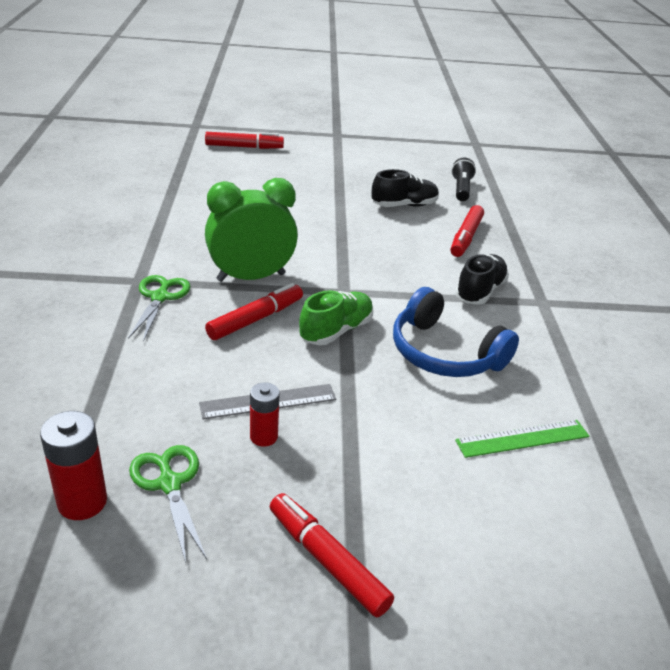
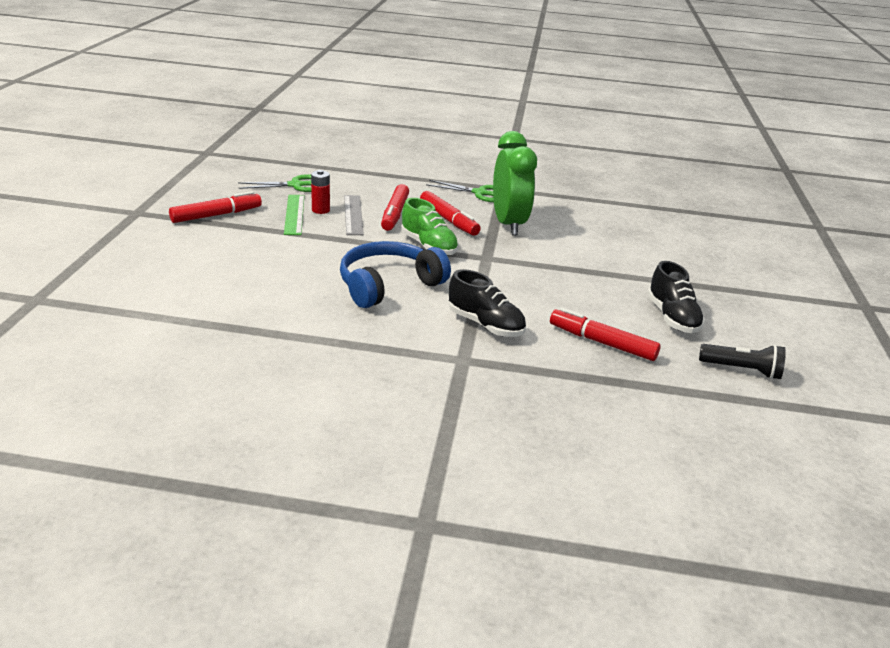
camera: 100 degrees right, 5 degrees down
(82, 502) = (294, 168): red battery -> none
(244, 147) = (779, 246): red marker -> red marker (395, 214)
(522, 438) = (273, 295): green ruler -> green ruler (294, 214)

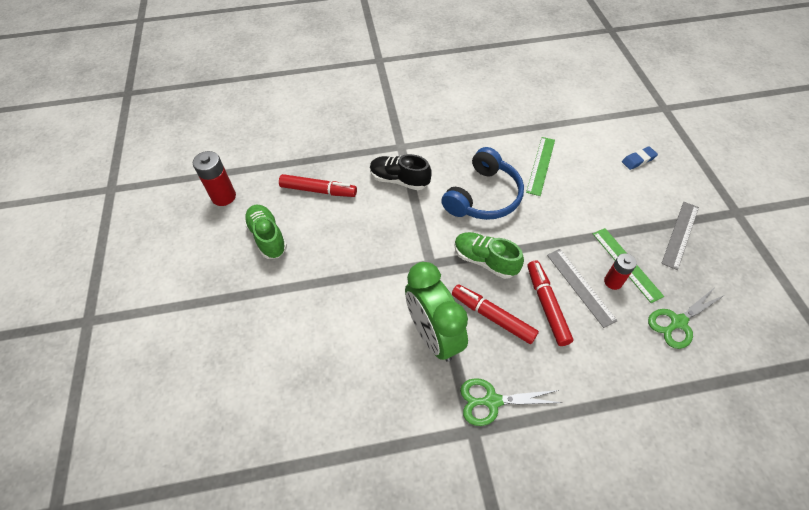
camera: 165 degrees right, 25 degrees up
(165, 266) = (638, 160): none -> blue eraser
(216, 215) = (680, 234): red marker -> grey ruler
(289, 291) = (541, 165): none -> green ruler
(672, 318) = (267, 237): black shoe -> green shoe
(742, 370) = (224, 197): black flashlight -> red battery

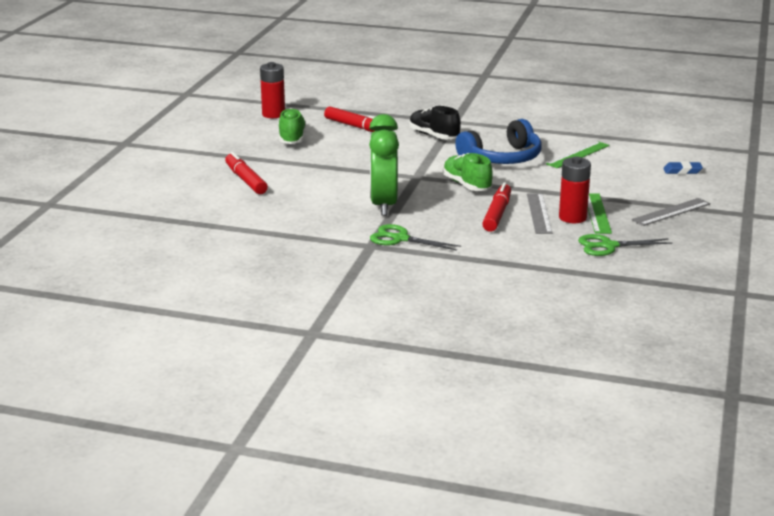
camera: 25 degrees right, 30 degrees down
(492, 317) = (443, 208): red marker -> red marker (246, 180)
(613, 282) = (572, 217): red battery -> red battery, size x1.52

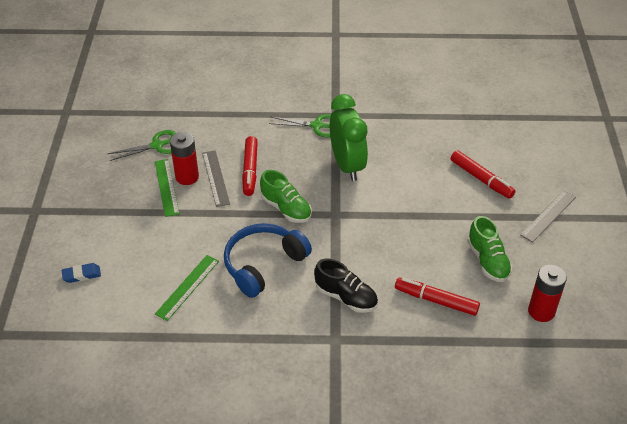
camera: 165 degrees right, 20 degrees up
(671, 212) = (102, 201): grey ruler -> grey ruler (548, 216)

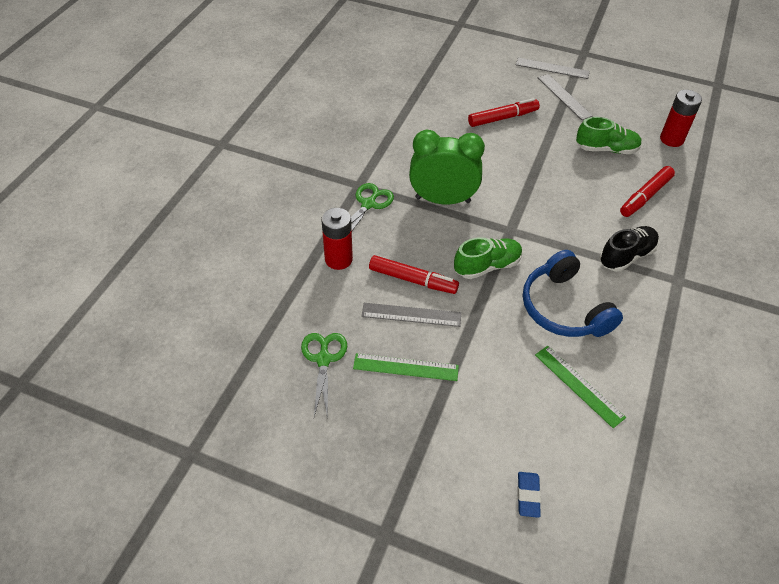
camera: 70 degrees left, 5 degrees up
(187, 177) = (397, 342): red battery -> red battery (338, 259)
(589, 198) = (552, 68): none -> grey ruler

